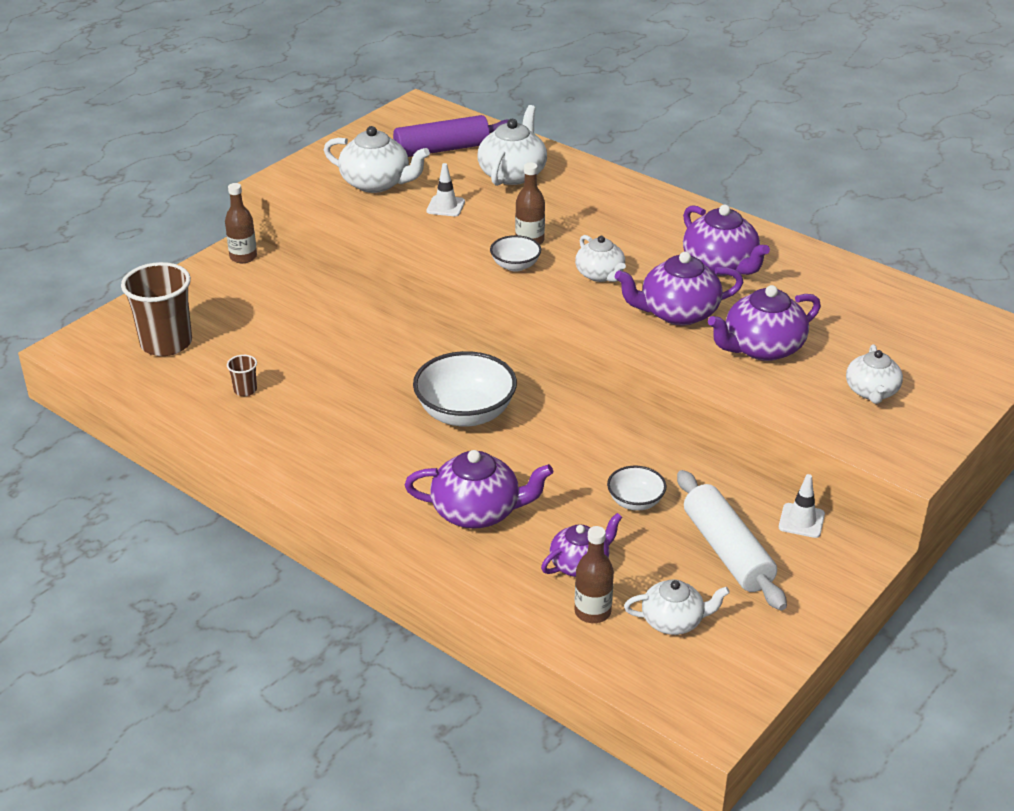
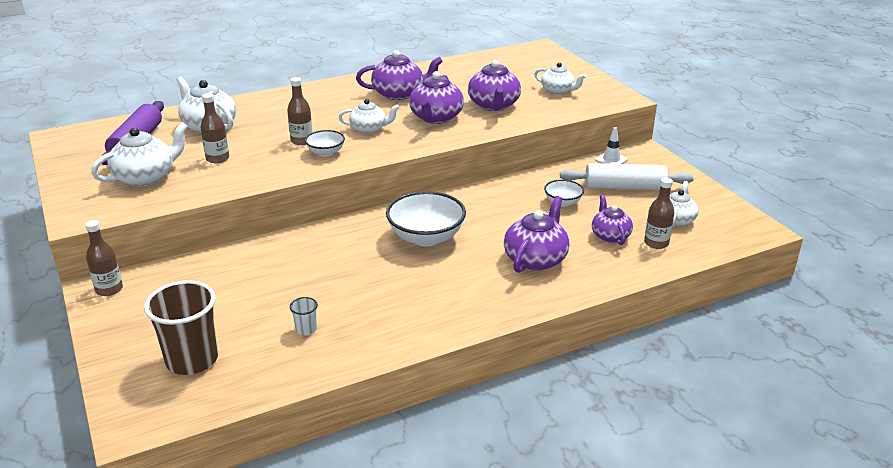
camera: 65 degrees left, 5 degrees down
(245, 390) = (306, 329): brown cup -> white cup
(445, 206) = (217, 158): white traffic cone -> brown bottle

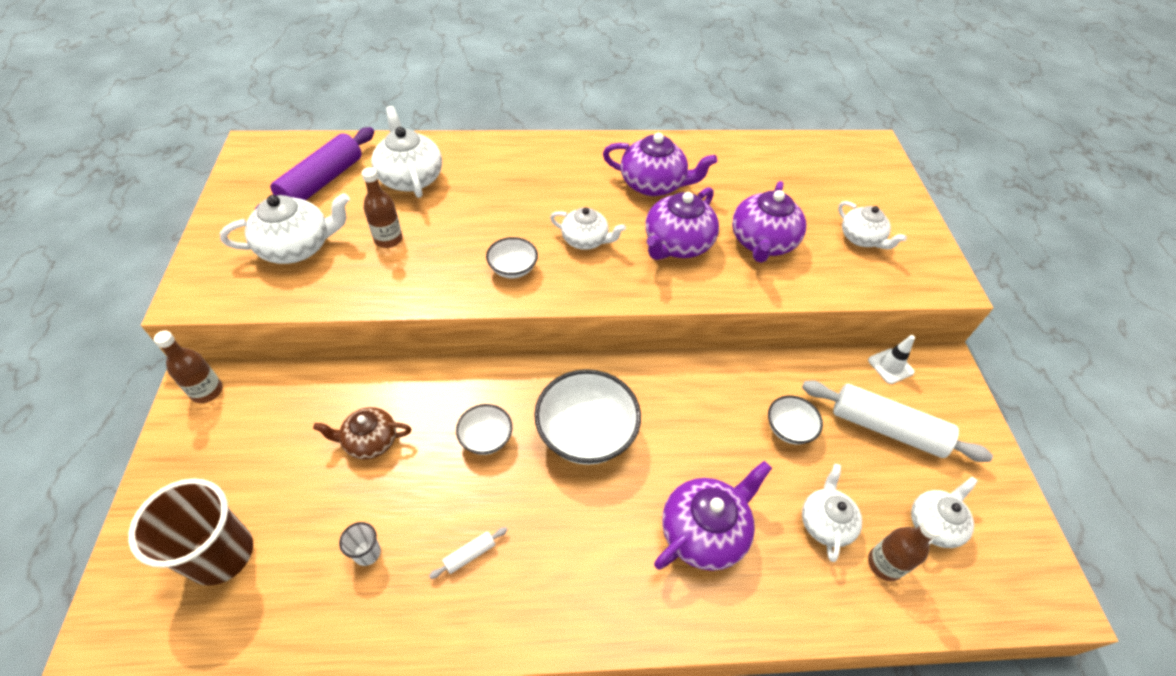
camera: 20 degrees right, 20 degrees up
(266, 280) = (370, 441): none -> brown teapot
(301, 141) = (497, 237): brown bottle -> none
(354, 257) = (486, 438): none -> white bowl
(382, 310) = (470, 555): none -> white rolling pin
(610, 236) = (825, 522): purple teapot -> white teapot

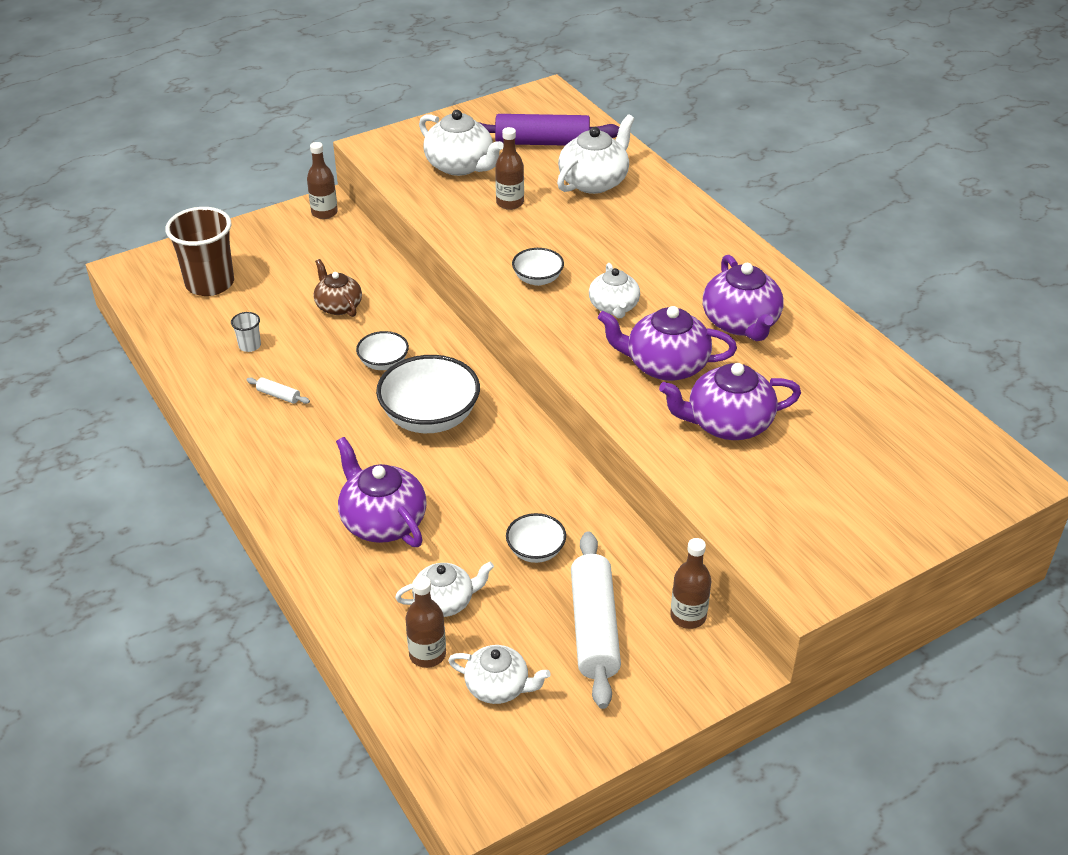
camera: 65 degrees right, 10 degrees down
(704, 531) = (382, 521): purple teapot -> purple teapot turned 150 degrees counterclockwise
(861, 238) = (812, 500): white teapot -> none
(890, 366) = (688, 616): white traffic cone -> brown bottle

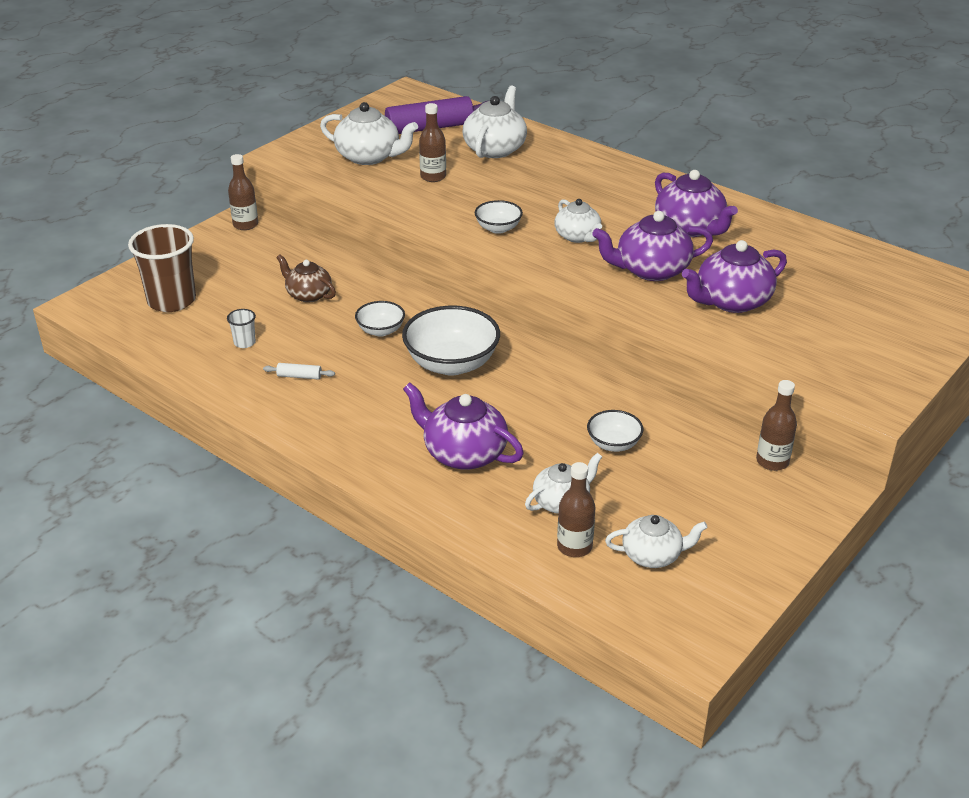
camera: 20 degrees left, 5 degrees down
(594, 628) = (702, 490): white rolling pin -> none

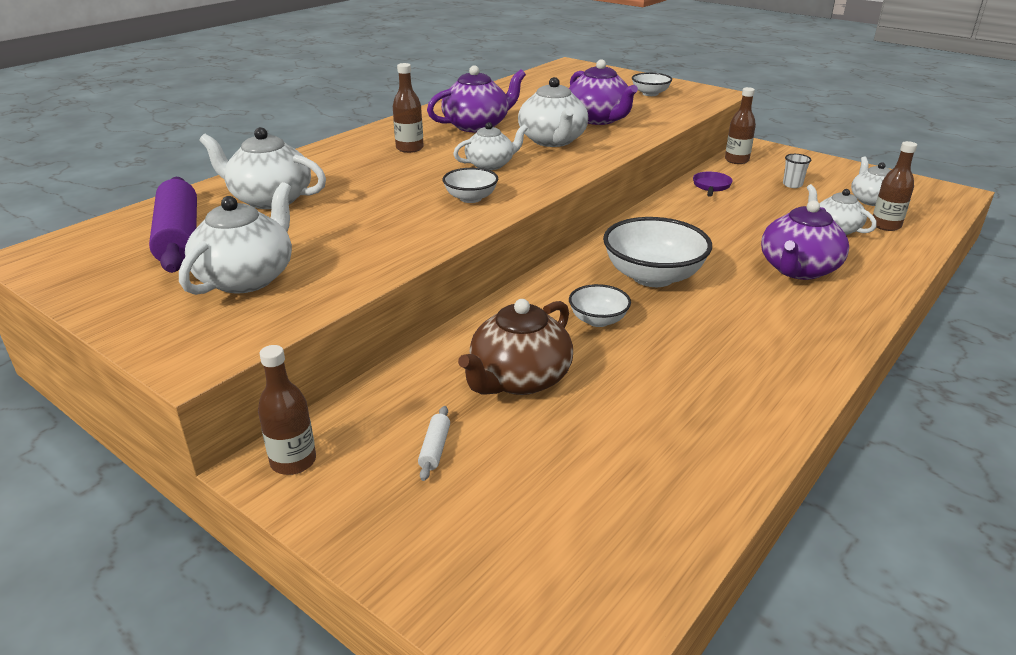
camera: 90 degrees left, 5 degrees down
(171, 301) = (541, 525): brown cup -> none
(244, 342) = (648, 427): white cup -> white cup (792, 185)
(299, 376) = (711, 373): white rolling pin -> white rolling pin (435, 449)
(308, 295) = (519, 379): brown teapot -> brown teapot, size x1.54
(433, 177) = (330, 233): brown bottle -> brown bottle (409, 148)
(613, 444) = (746, 208): white bowl -> white bowl (650, 94)
(651, 270) = (552, 141): purple teapot -> white teapot
(675, 427) = (711, 186): none -> purple pan

